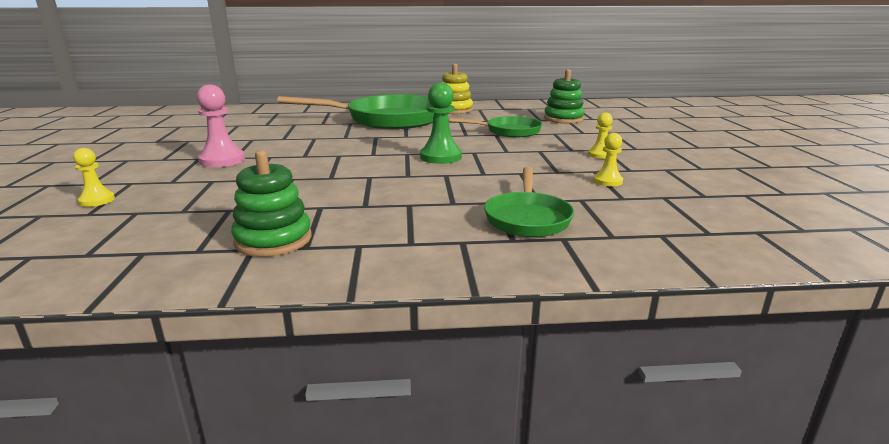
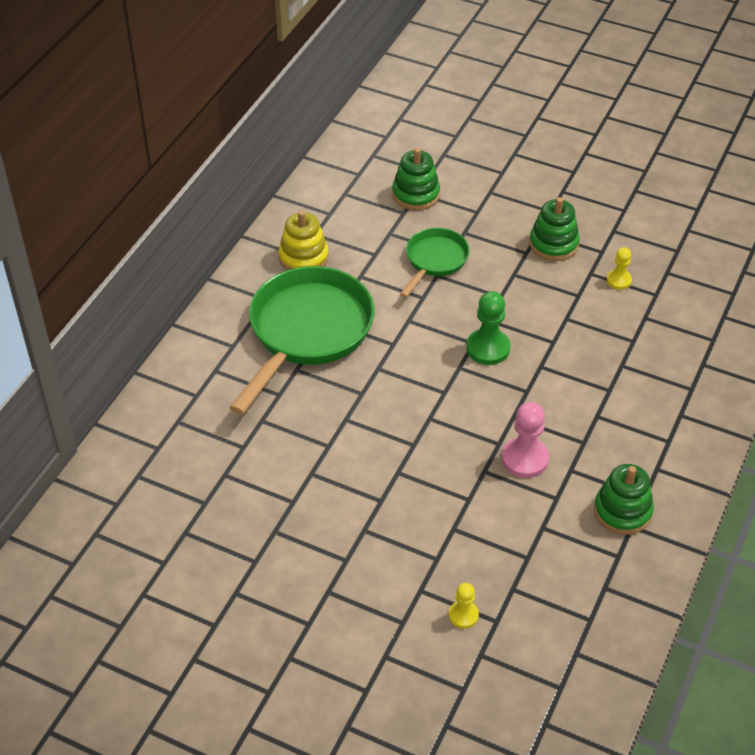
camera: 60 degrees left, 25 degrees up
(222, 160) = (387, 512): pink pawn -> pink pawn (525, 459)
(527, 218) = (662, 364): green pan -> none
(600, 155) = (553, 244): yellow pawn -> green stacking toy

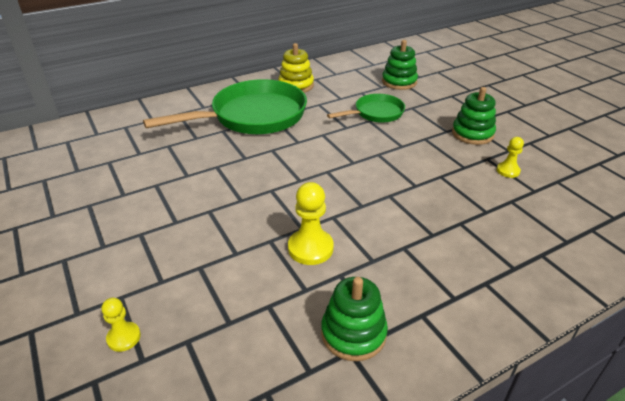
camera: 35 degrees right, 10 degrees down
(488, 348) = (360, 169): green pawn -> none
(525, 459) = (310, 248): pink pawn -> yellow pawn

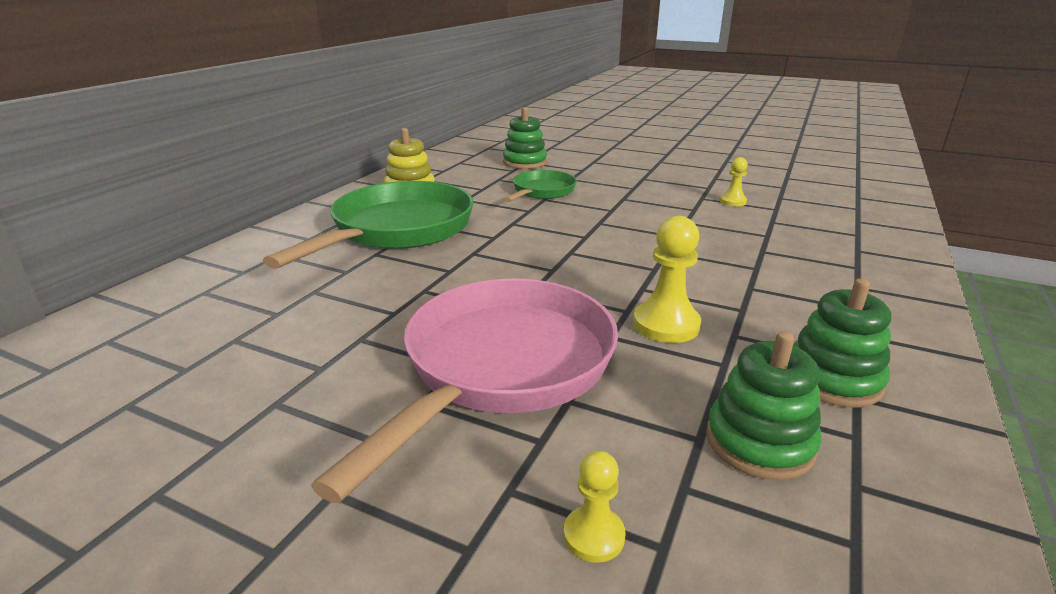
camera: 35 degrees left, 10 degrees down
(195, 232) = (502, 367): none -> pink pan
(472, 134) = (659, 184): green stacking toy -> green stacking toy (759, 442)

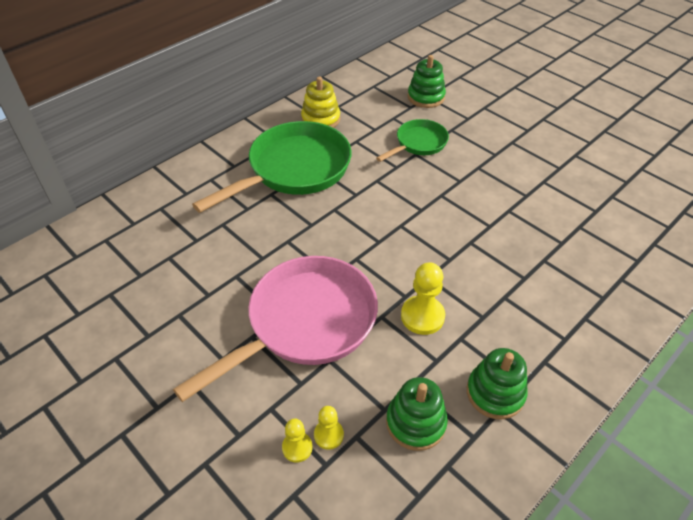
camera: 20 degrees right, 20 degrees up
(733, 201) = (566, 192): yellow pawn -> yellow pawn (328, 435)

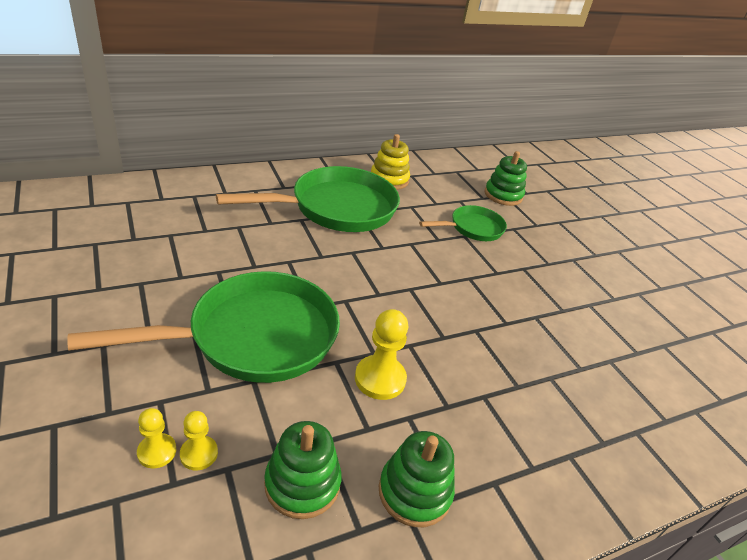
camera: 15 degrees right, 10 degrees down
(305, 323) = (254, 337): pink pan -> green pan

